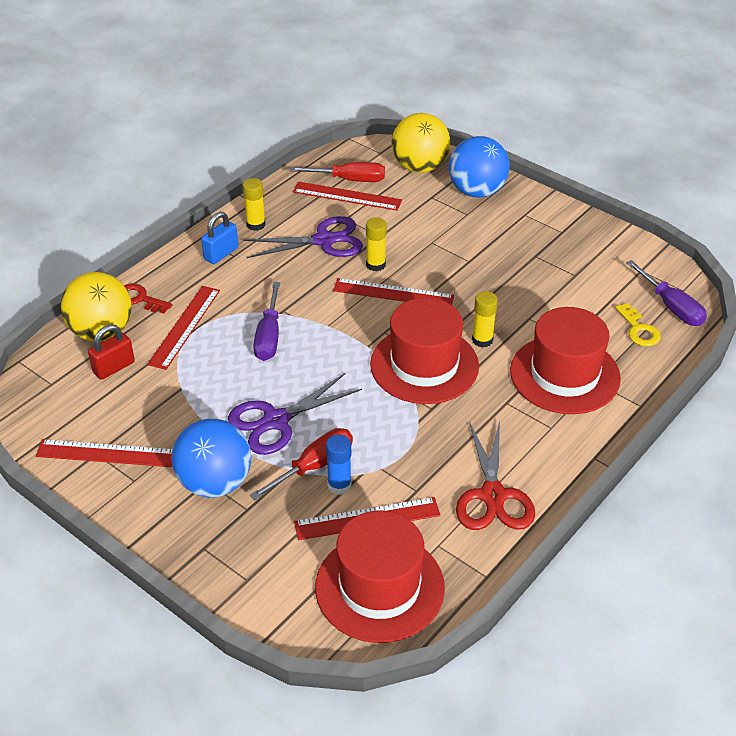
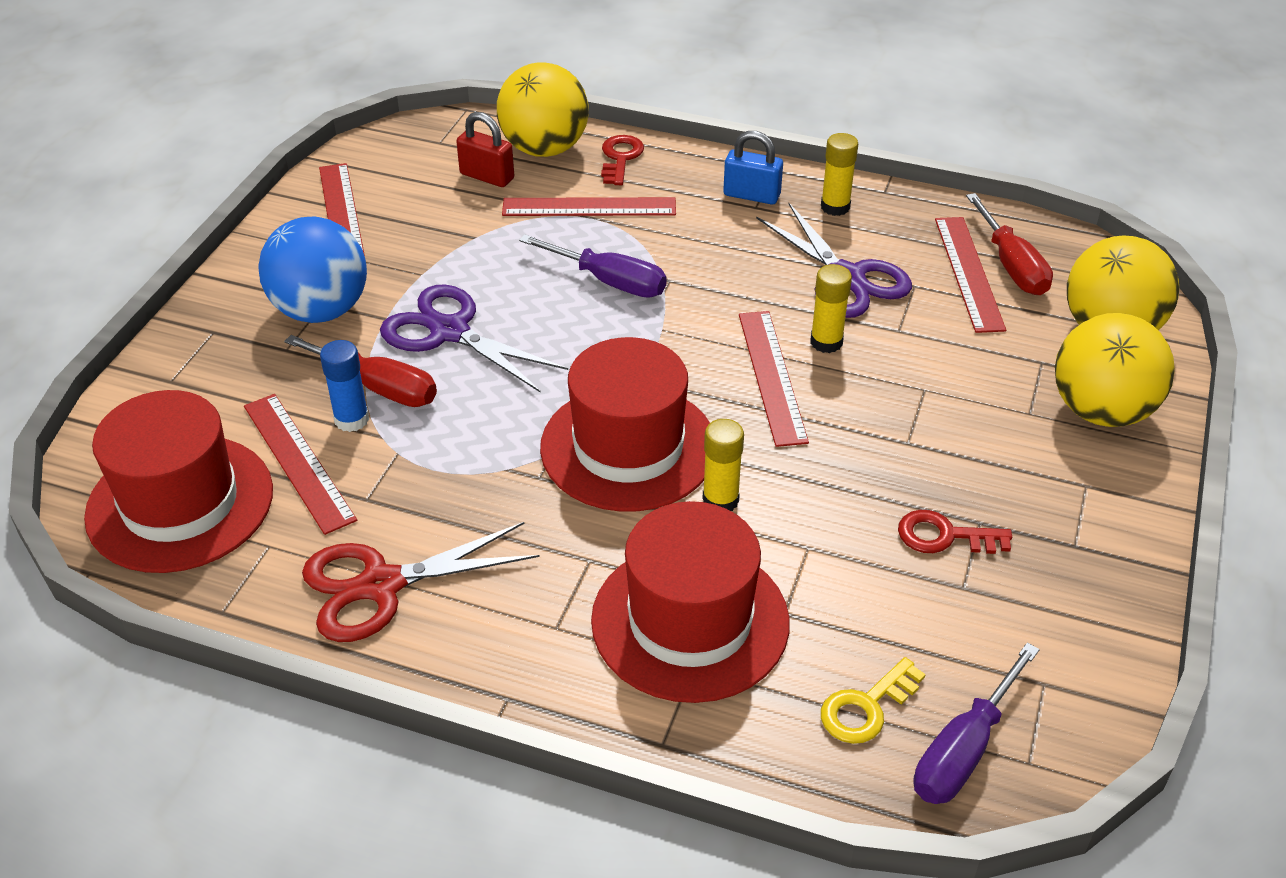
camera: 70 degrees right, 0 degrees up
(269, 336) = (609, 281): purple screwdriver -> purple screwdriver turned 135 degrees counterclockwise
(477, 191) = (1101, 411): blue ball -> yellow ball
(540, 270) = (944, 536): none -> red key

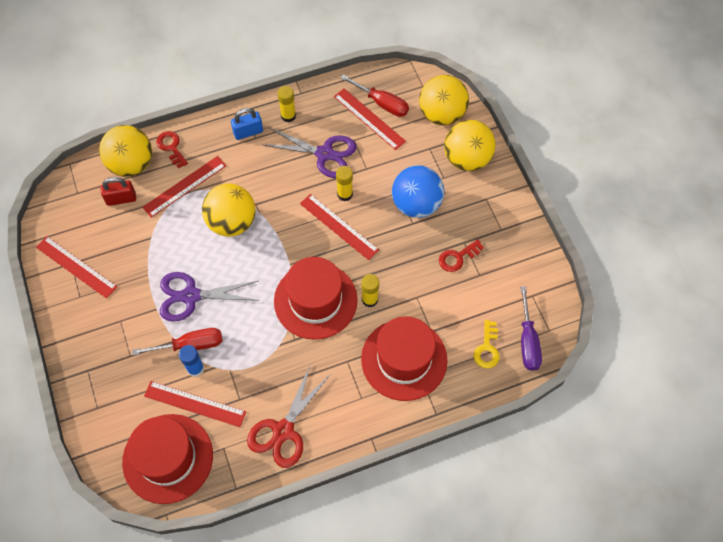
camera: 40 degrees left, 20 degrees up
(321, 310) = (124, 325): blue ball -> blue ball (416, 204)
(609, 281) = (232, 222): purple screwdriver -> yellow ball

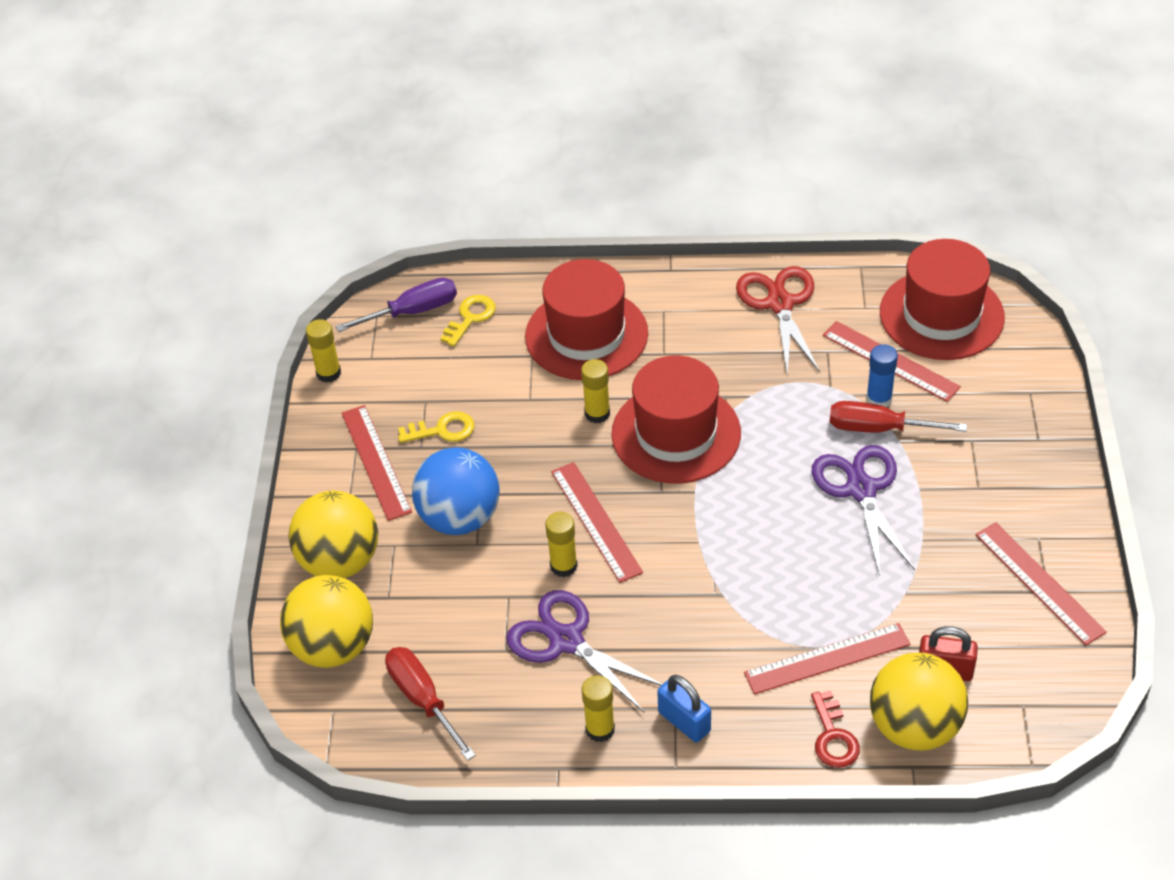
camera: 155 degrees left, 15 degrees down
(191, 296) = (861, 490): purple scissors -> purple scissors turned 120 degrees counterclockwise
(232, 222) = (764, 576): yellow ball -> none
(248, 132) = (684, 721): blue padlock -> blue padlock turned 45 degrees clockwise
(283, 431) = (779, 304): red scissors -> red scissors turned 60 degrees counterclockwise
(369, 119) = (460, 678): red ruler -> red ruler (376, 462)
(457, 257) = (442, 430): red key -> yellow key
(527, 341) = (412, 312): purple screwdriver -> purple screwdriver turned 45 degrees clockwise
(551, 275) = (328, 373): none -> yellow glue stick

